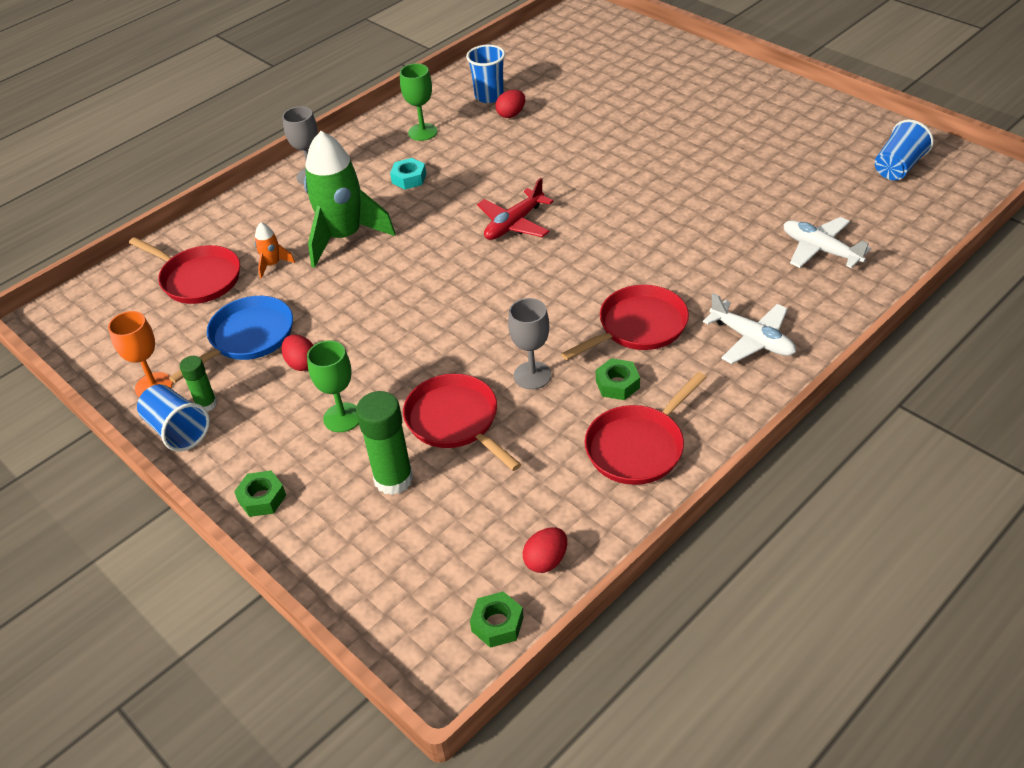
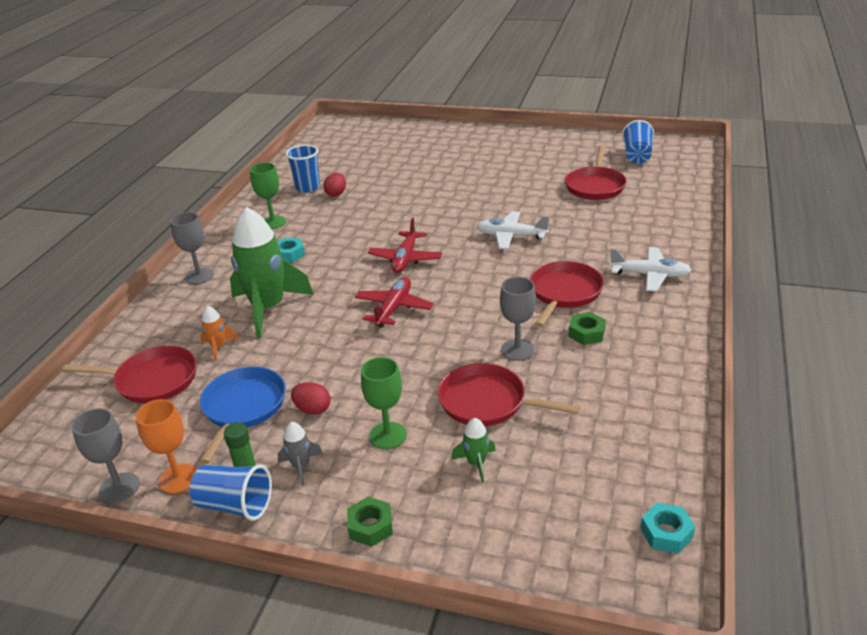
camera: 30 degrees left, 10 degrees down
(107, 375) = (119, 488): none -> grey goblet
(251, 417) = (301, 466): none -> grey rocket
(393, 479) = (476, 463): green glue stick -> green rocket
(455, 280) = (394, 308): none -> red plane
(497, 624) = (666, 533): green nut -> turquoise nut
(546, 561) = (656, 470): red egg -> none
(638, 447) = (643, 367): red pan -> red pan (595, 186)
(820, 250) = (638, 212): white plane -> white plane (511, 236)

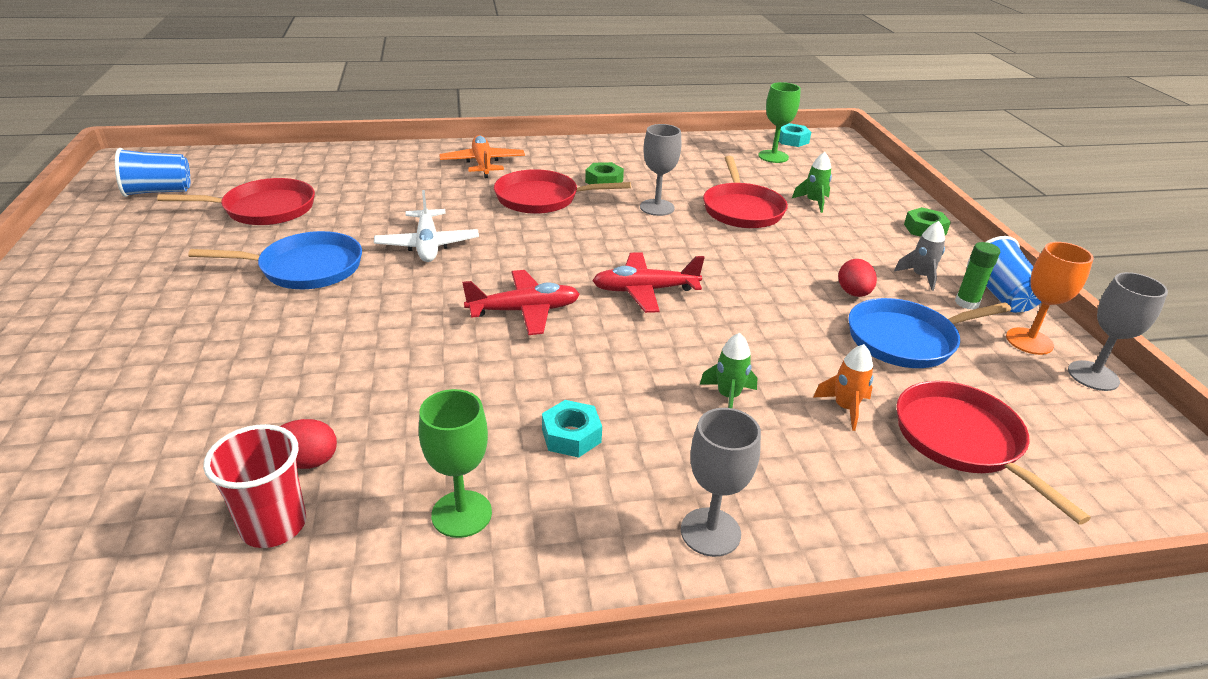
camera: 120 degrees left, 0 degrees up
(268, 308) = (728, 396): green rocket -> green rocket, size x0.42
(307, 187) = (274, 525): blue cup -> red cup
(388, 435) = (833, 245): green goblet -> green goblet (773, 156)
(504, 197) = (305, 268): none -> blue pan
(650, 275) = (483, 164): white plane -> orange plane

